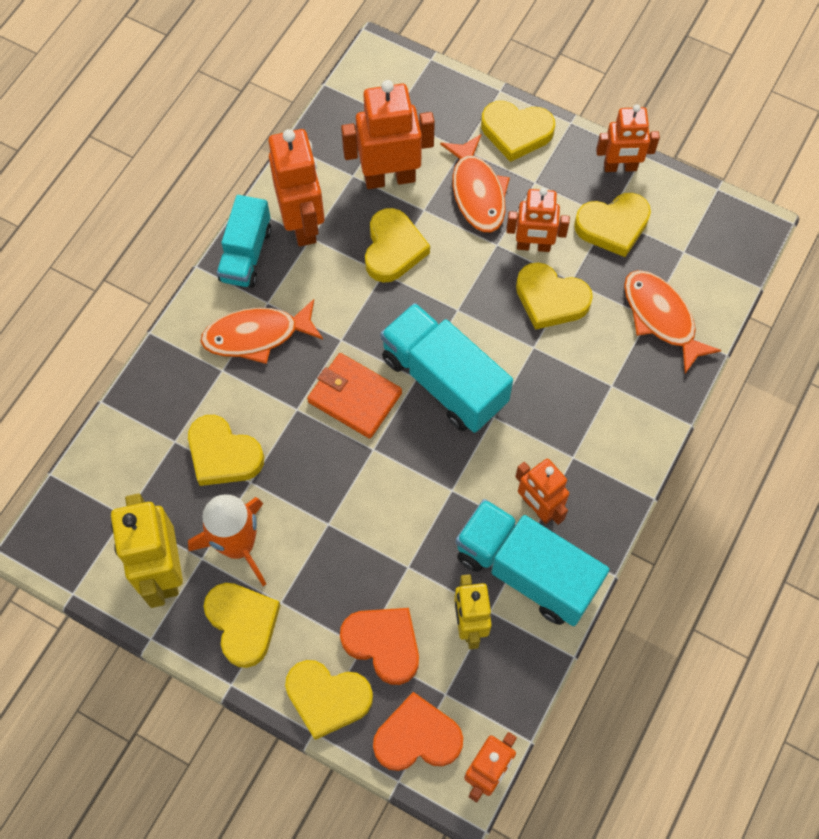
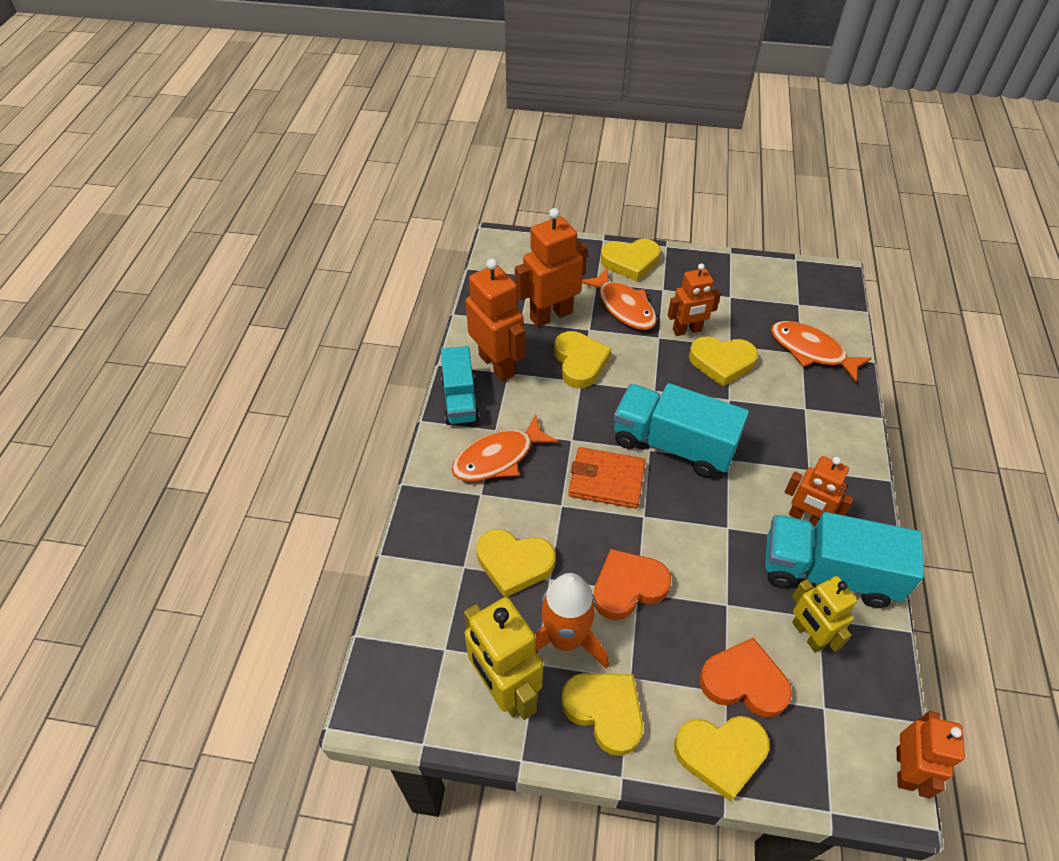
camera: 20 degrees left, 15 degrees down
(417, 737) = (823, 760): orange heart -> orange heart (628, 587)
(613, 226) = (737, 302): yellow heart -> none
(620, 167) = (719, 264): orange robot -> none

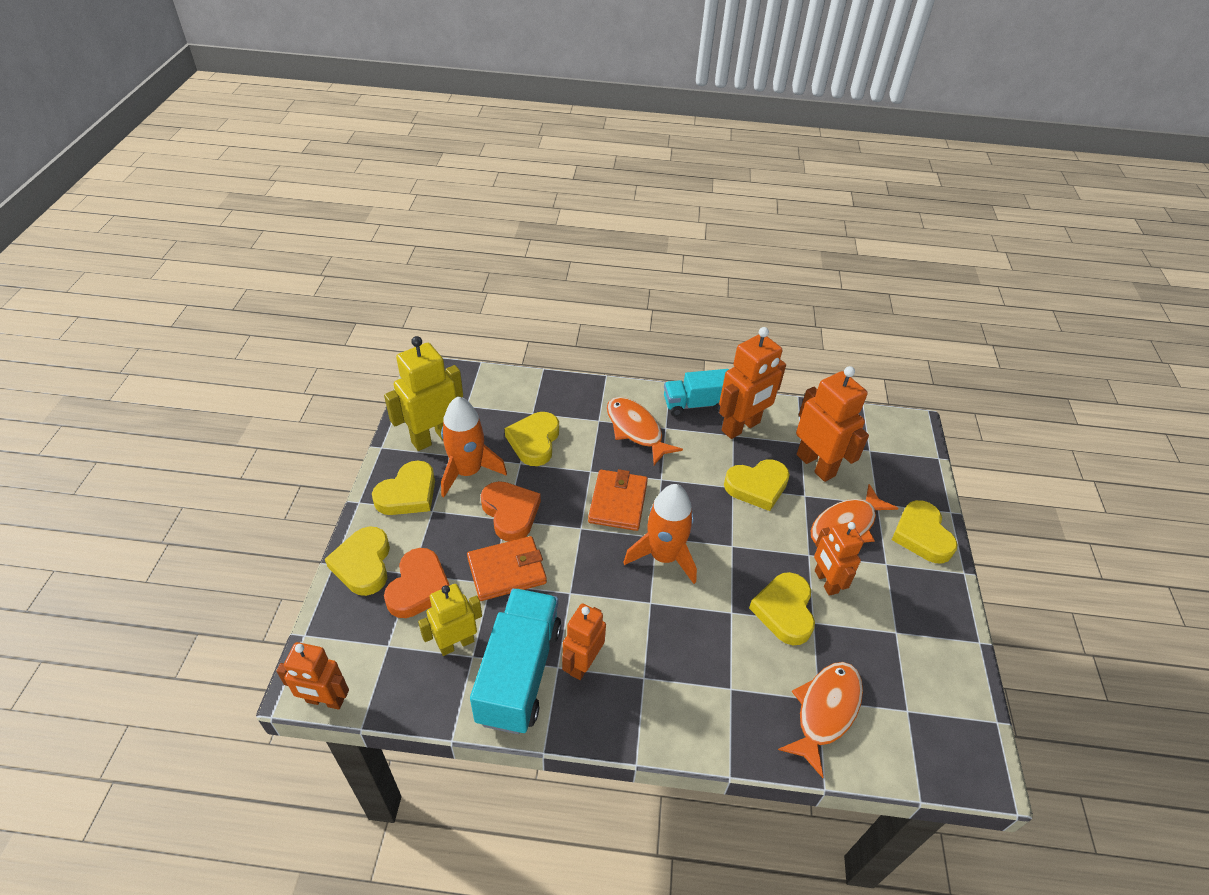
camera: 85 degrees right, 5 degrees down
(673, 444) = (664, 556): turquoise truck -> orange rocket
(709, 588) = (507, 570): none -> orange wallet

